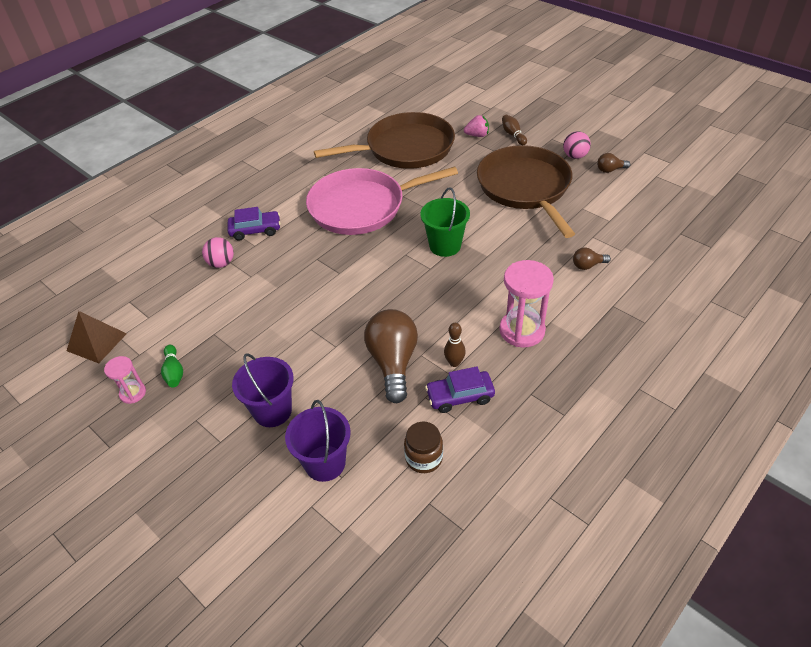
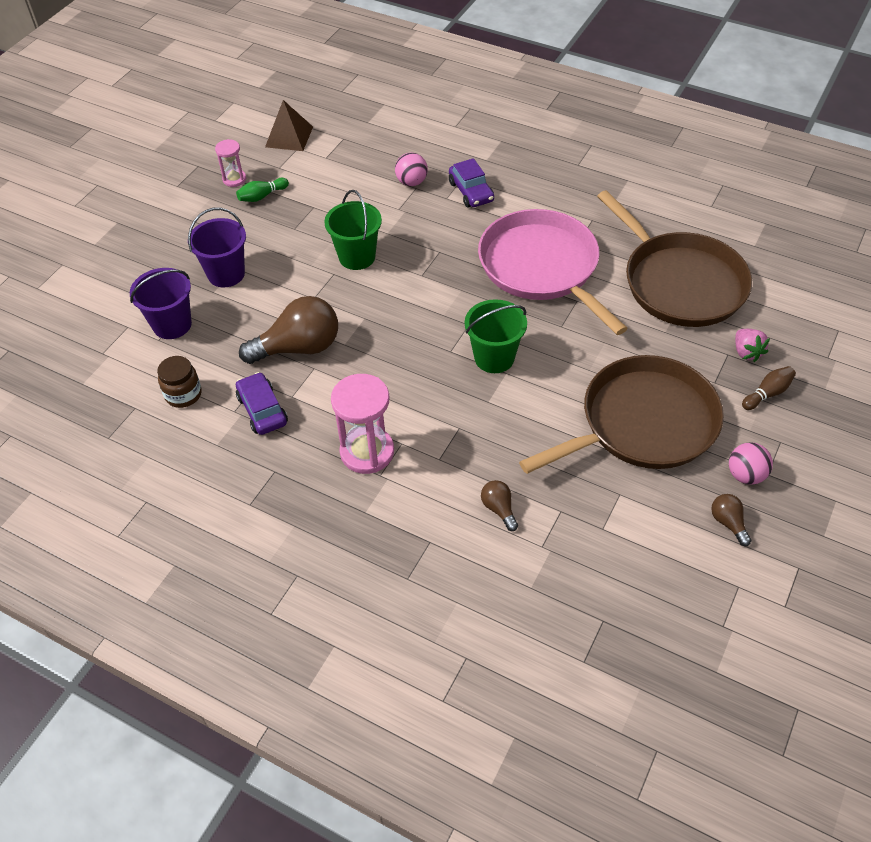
camera: 75 degrees right, 5 degrees up
(297, 310) = (357, 257): none -> green bucket
(454, 363) = (307, 398): brown bowling pin -> none

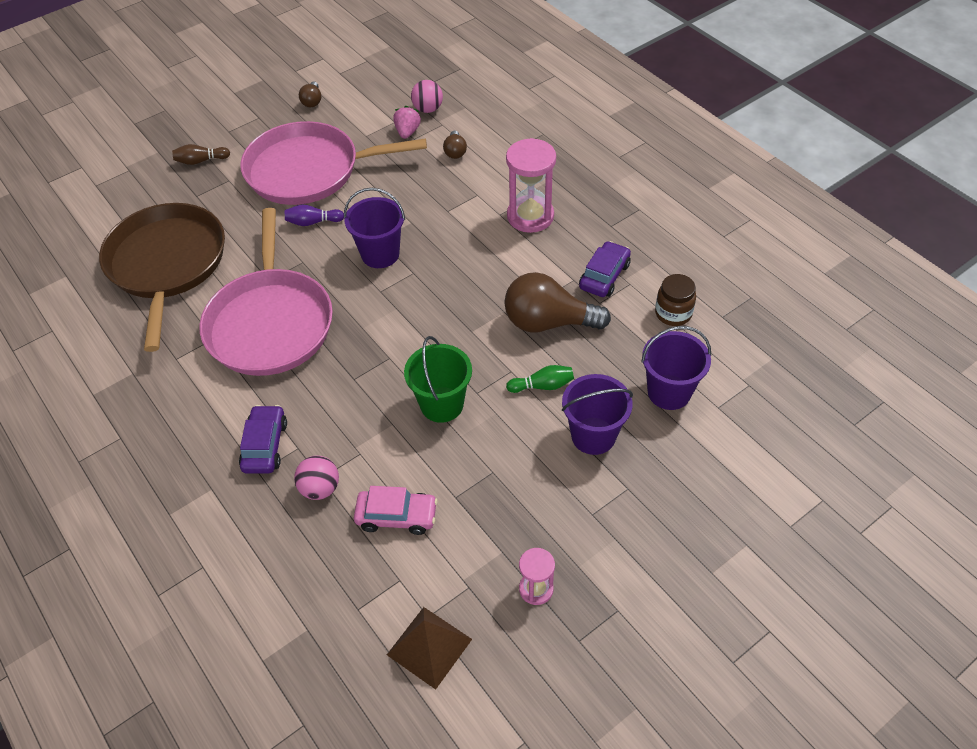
camera: 155 degrees left, 0 degrees up
(262, 196) = (510, 541): green bowling pin -> green bowling pin (542, 386)
(262, 410) = (604, 276): purple car -> purple car turned 150 degrees counterclockwise
(348, 185) = (397, 516): none -> pink car
(494, 358) = (380, 254): green bucket -> purple bucket
(585, 367) = (313, 222): none -> purple bowling pin
(642, 423) = (309, 170): brown pan -> pink pan
(745, 475) = (273, 121): pink ball -> pink ball (428, 109)
(746, 352) = (181, 192): pink strawberry -> pink strawberry (407, 132)

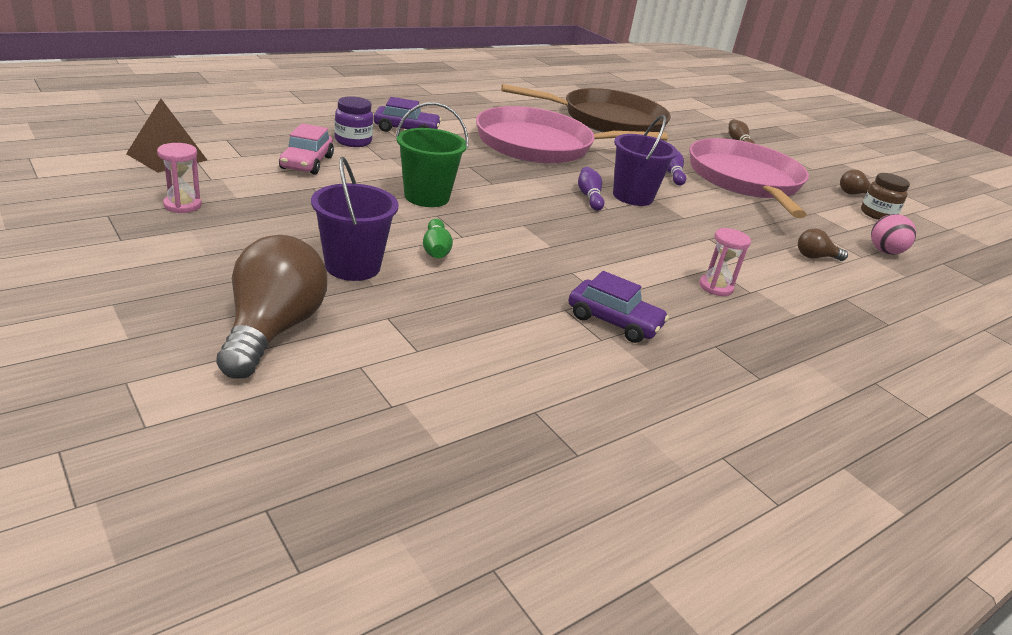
camera: 85 degrees right, 20 degrees down
(320, 488) = (353, 141): pink ball -> purple jar
(393, 285) = (589, 197): none -> purple bowling pin
(407, 132) = (834, 234): pink strawberry -> none
(530, 216) = (715, 287): pink hourglass -> pink hourglass, size x0.55
(548, 322) = (532, 269): brown light bulb -> brown light bulb (272, 330)
(669, 392) = (400, 331): purple bucket -> none
(673, 313) = (543, 364): brown jar -> brown jar (877, 214)

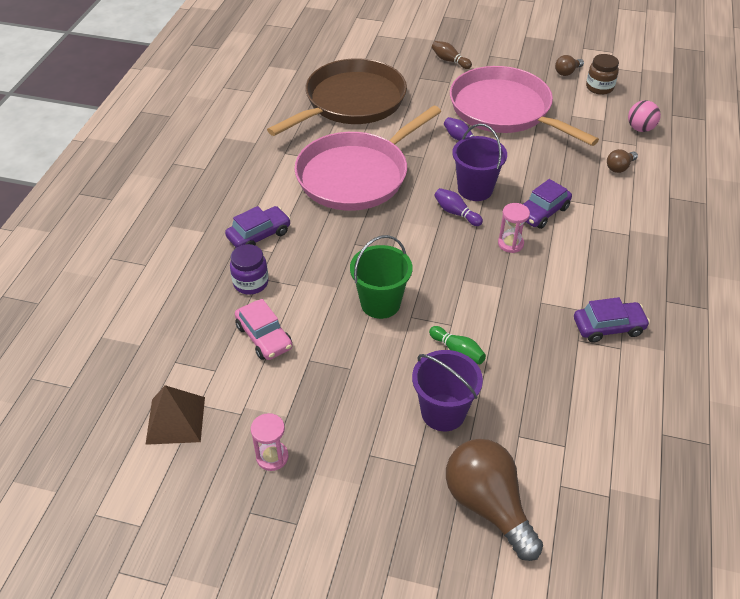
camera: 35 degrees left, 15 degrees up
(676, 236) = (542, 212): none -> purple car
(715, 287) = (612, 246): pink hourglass -> pink hourglass (510, 244)

